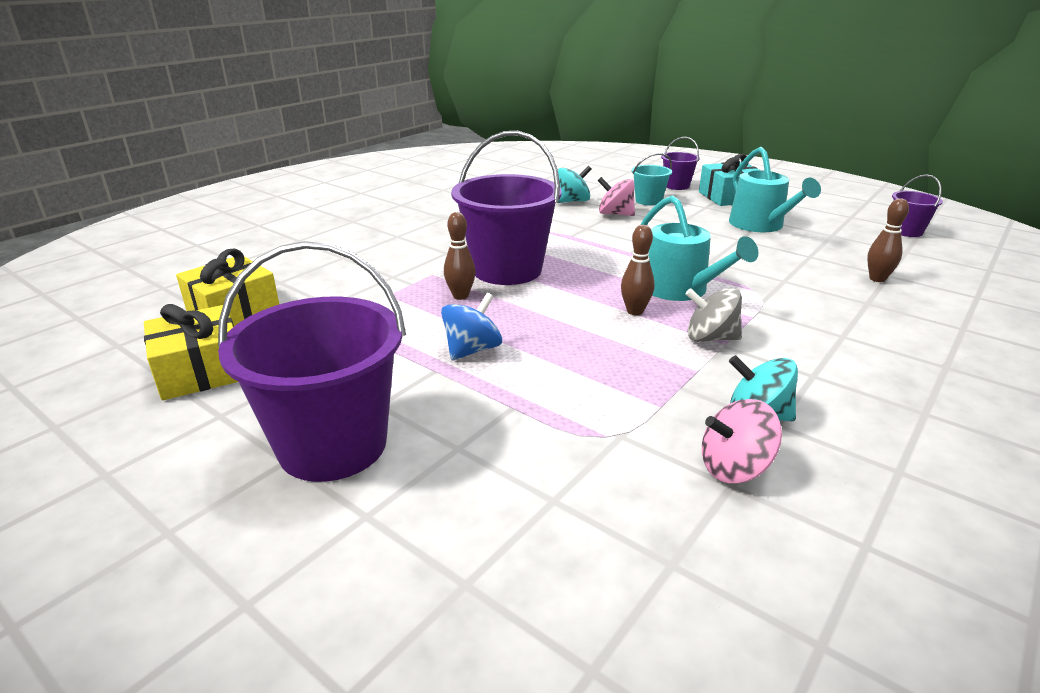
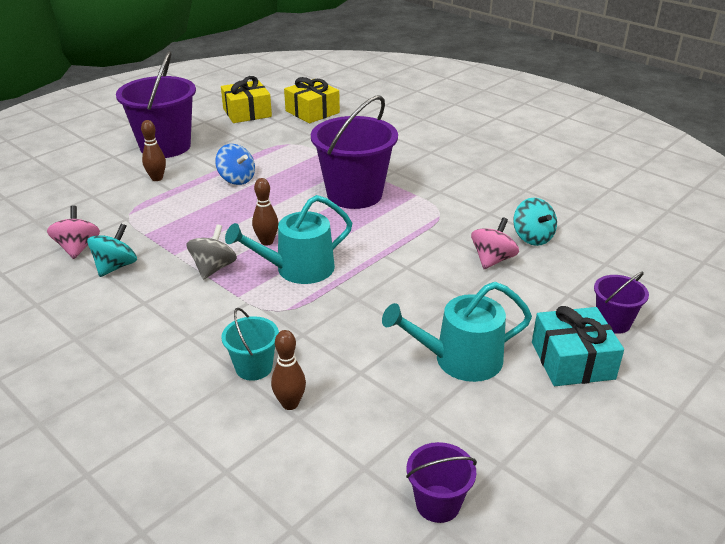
camera: 95 degrees right, 5 degrees up
(460, 296) = (313, 176): brown bowling pin -> brown bowling pin (157, 178)
(648, 201) = (542, 289): turquoise bucket -> turquoise bucket (254, 367)

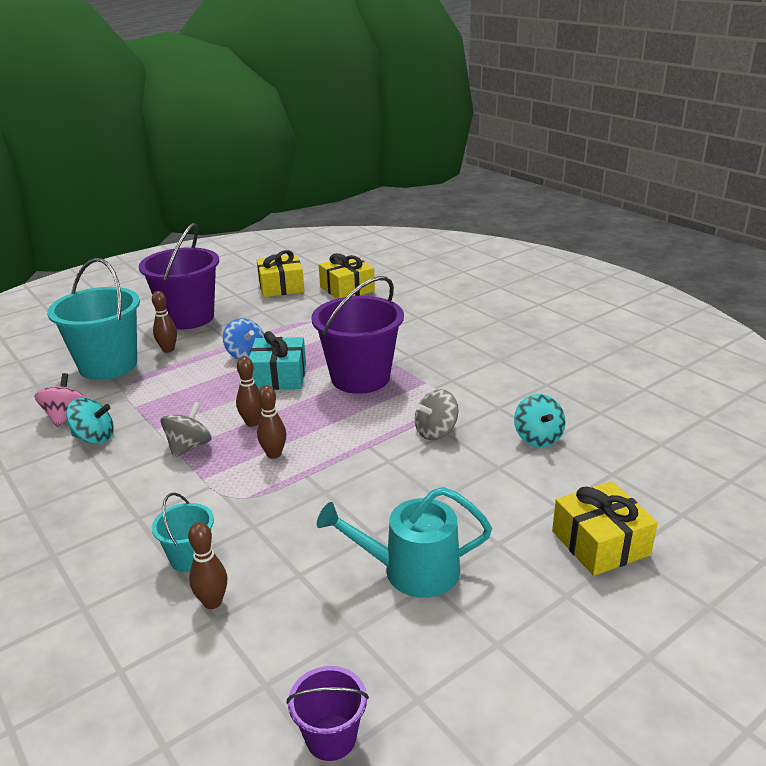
camera: 10 degrees right, 5 degrees down
(101, 197) = (108, 365): none -> turquoise bucket
(116, 266) = (94, 438): turquoise spinning top -> turquoise spinning top turned 60 degrees clockwise
(298, 269) = (274, 454): turquoise watering can -> brown bowling pin
(441, 238) = (436, 432): none -> grey spinning top
(492, 260) = (485, 460): pink spinning top -> none
(572, 360) = (539, 584): turquoise gift -> turquoise gift (279, 376)
(613, 322) = (600, 543): purple bucket -> yellow gift

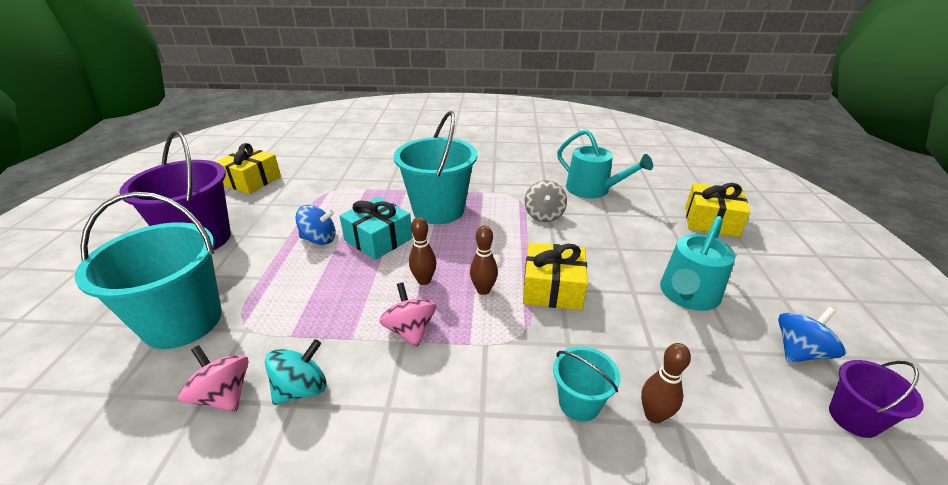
camera: 50 degrees left, 5 degrees up
(168, 350) = (230, 273): brown bowling pin -> none
(189, 447) = (410, 330): grey spinning top -> pink spinning top
(347, 289) = (313, 161): yellow gift -> yellow gift (552, 288)
(360, 378) = (438, 210): purple bucket -> turquoise bucket
(403, 677) = (799, 351): none -> blue spinning top
(537, 438) = (592, 189): turquoise spinning top -> turquoise watering can

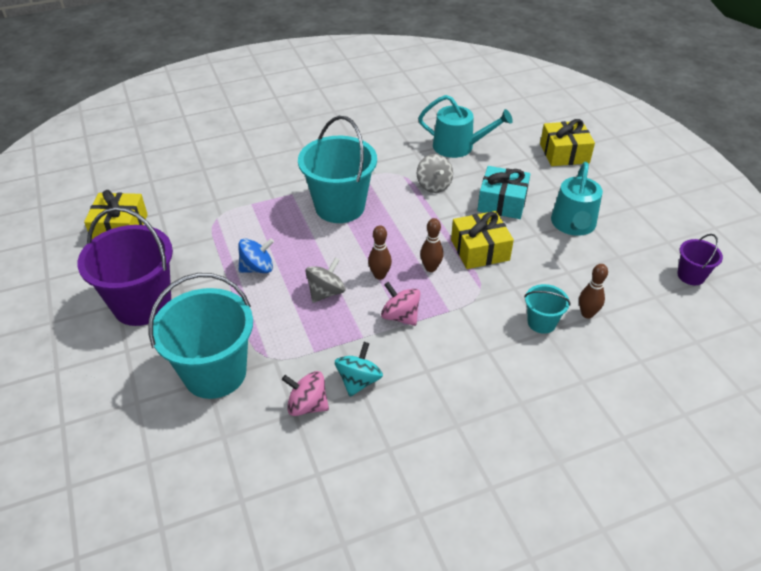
camera: 25 degrees left, 10 degrees up
(358, 280) = (326, 292): none -> grey spinning top
(378, 239) = (311, 251): turquoise gift -> turquoise gift (502, 202)
(799, 351) = (653, 244): blue spinning top -> none

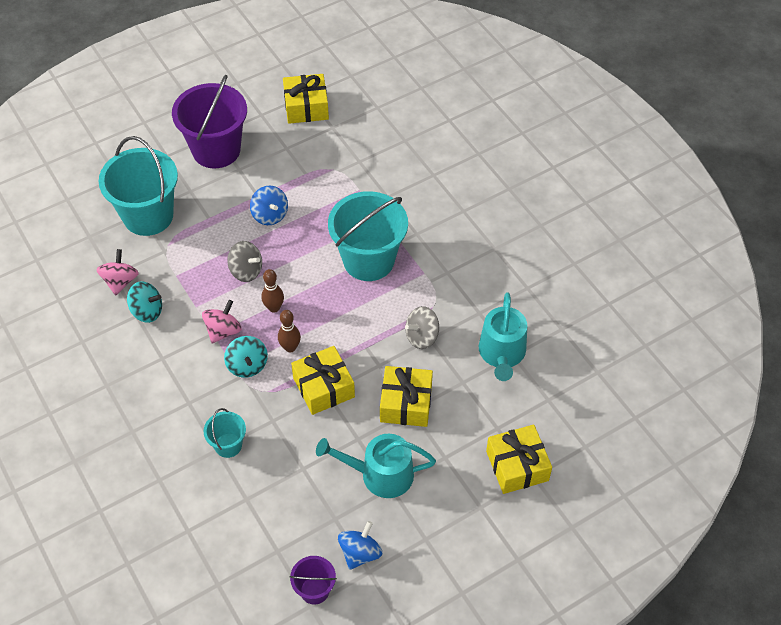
camera: 80 degrees right, 10 degrees up
(447, 301) = (247, 365): none -> turquoise spinning top
(502, 202) = (406, 403): turquoise gift -> yellow gift
(587, 314) = (244, 485): brown bowling pin -> none
(651, 244) = (360, 553): none -> blue spinning top

